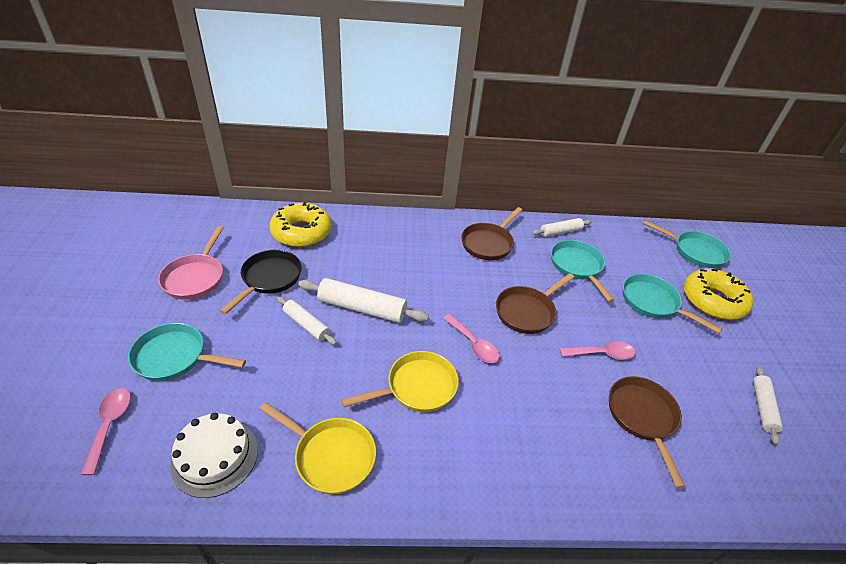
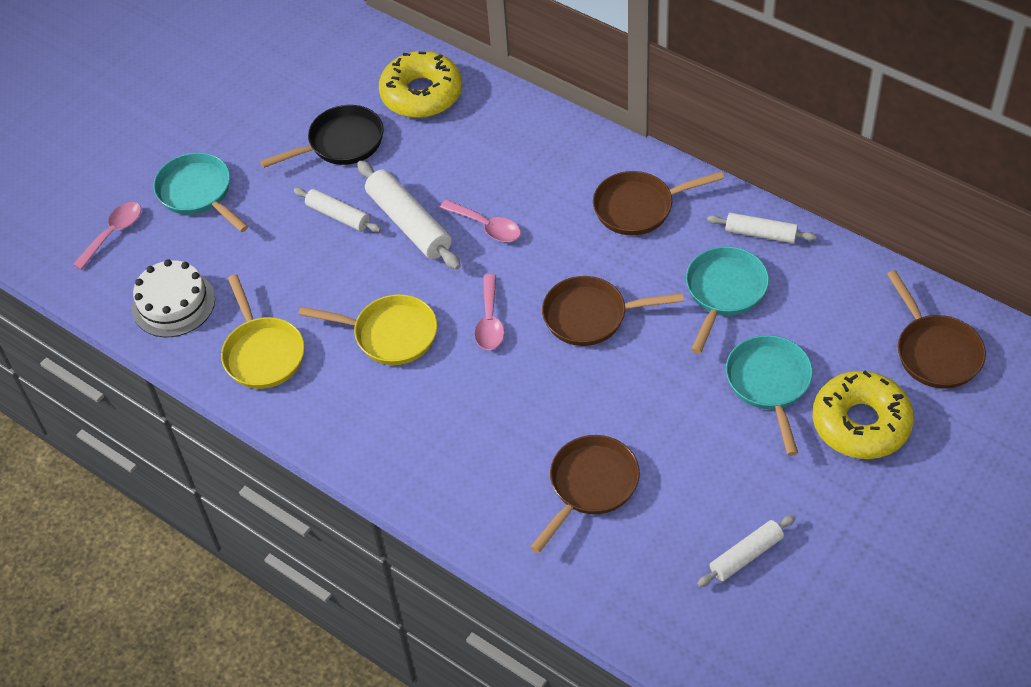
camera: 45 degrees right, 10 degrees up
(195, 277) = (270, 108): pink pan -> none
(306, 325) = (338, 215): white rolling pin -> white rolling pin turned 45 degrees counterclockwise
(602, 354) = (624, 405): pink spoon -> pink spoon (486, 226)
(695, 251) = (935, 351): turquoise pan -> brown pan

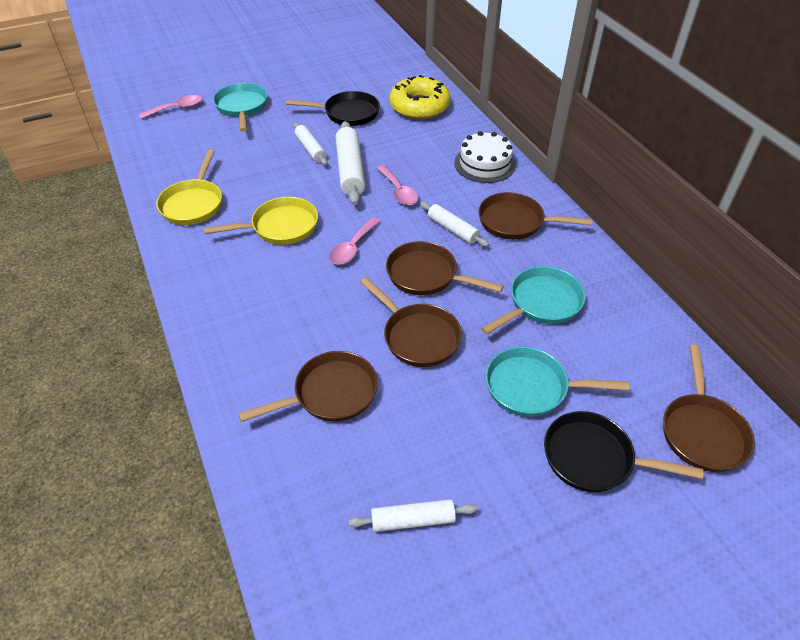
camera: 25 degrees right, 5 degrees down
(173, 303) = (171, 156): white cake -> white cake (484, 164)
(389, 334) = (280, 227): yellow pan -> yellow pan turned 60 degrees counterclockwise
(630, 387) = (417, 336): none -> brown pan
(760, 234) = (599, 276): white rolling pin -> white rolling pin (452, 229)
(769, 384) = (532, 387): turquoise pan -> turquoise pan turned 105 degrees counterclockwise
(861, 423) = (594, 458): yellow donut -> black pan

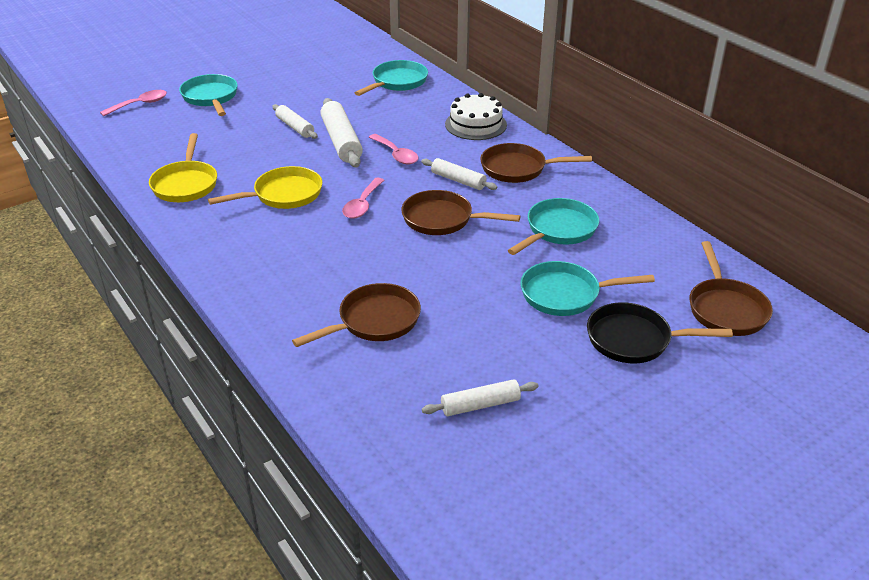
camera: 10 degrees left, 10 degrees down
(347, 113) = (324, 94): black pan -> none
(417, 336) = (447, 268): brown pan -> none
(419, 106) = (397, 82): yellow donut -> turquoise pan

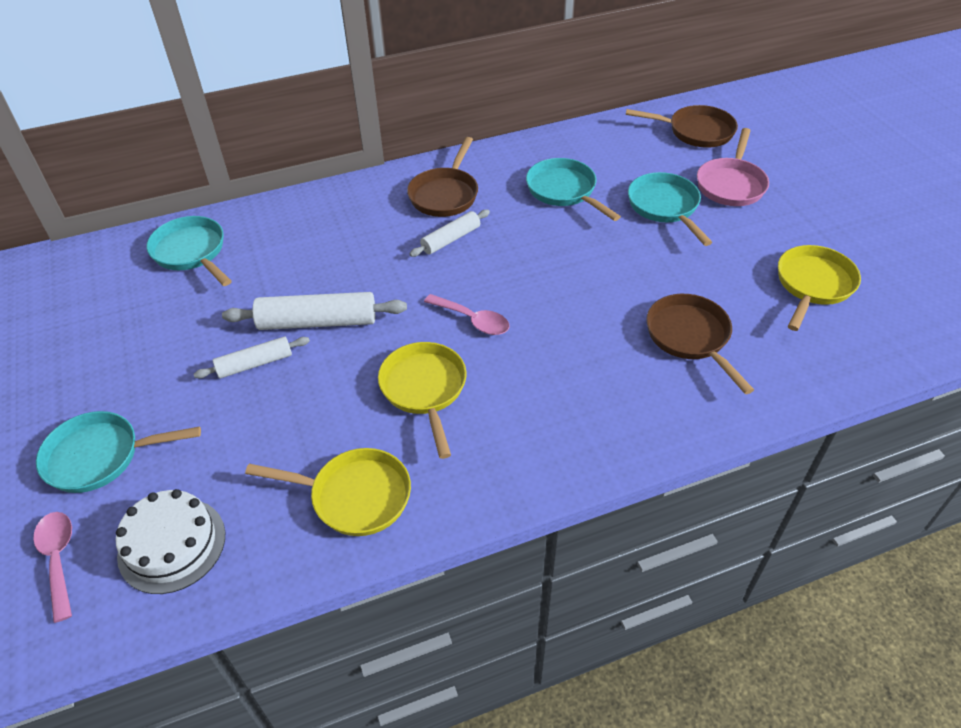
camera: 75 degrees left, 10 degrees up
(396, 154) = (373, 278): pink spoon -> none
(442, 219) = (523, 262): brown pan -> none
(475, 124) = (337, 207): white cake -> white cake (172, 544)
(480, 405) = (813, 285): white rolling pin -> yellow pan
(565, 294) = (665, 207): turquoise pan -> turquoise pan turned 150 degrees clockwise
(634, 340) = (731, 184): black pan -> pink pan

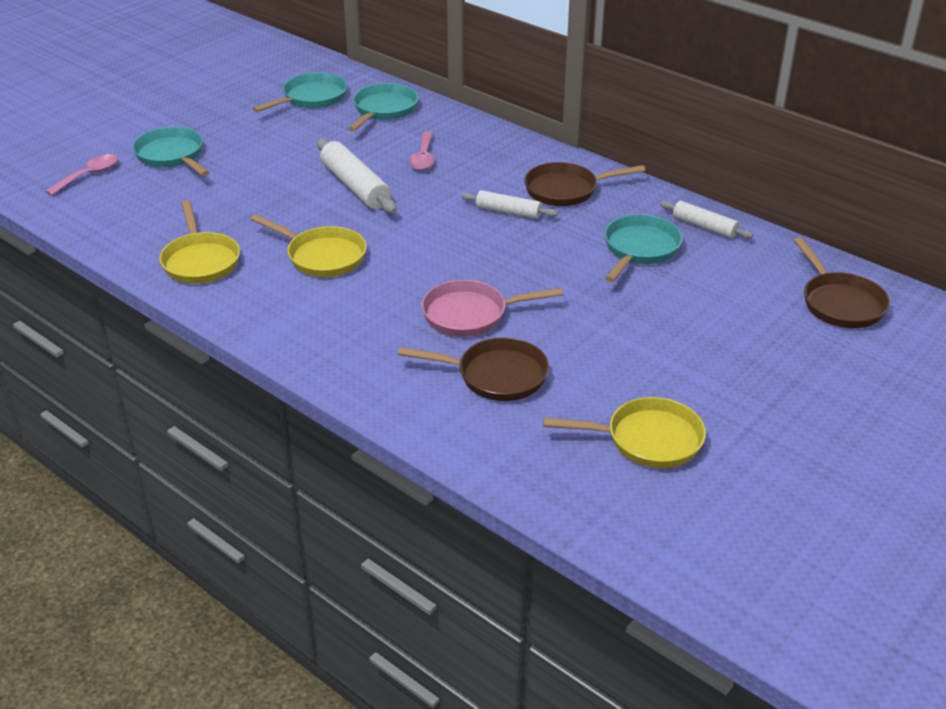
camera: 60 degrees right, 10 degrees down
(172, 544) = (120, 208): white cake -> none
(255, 363) = (293, 177): white rolling pin -> white rolling pin (704, 227)
(424, 390) = (322, 256): yellow pan -> yellow pan turned 75 degrees clockwise
(472, 320) = (417, 254): pink spoon -> pink spoon (423, 157)
(665, 207) = (678, 315): turquoise pan -> turquoise pan (311, 98)
(690, 337) = (495, 375): brown pan -> brown pan turned 60 degrees clockwise
(731, 184) = (767, 348): pink pan -> pink pan (471, 314)

